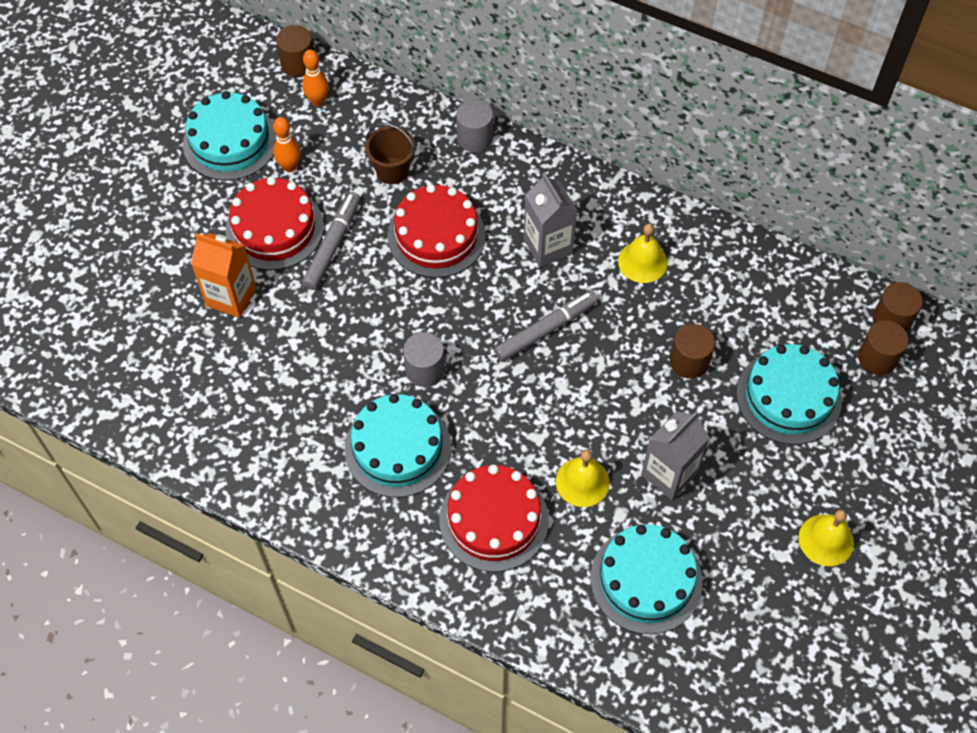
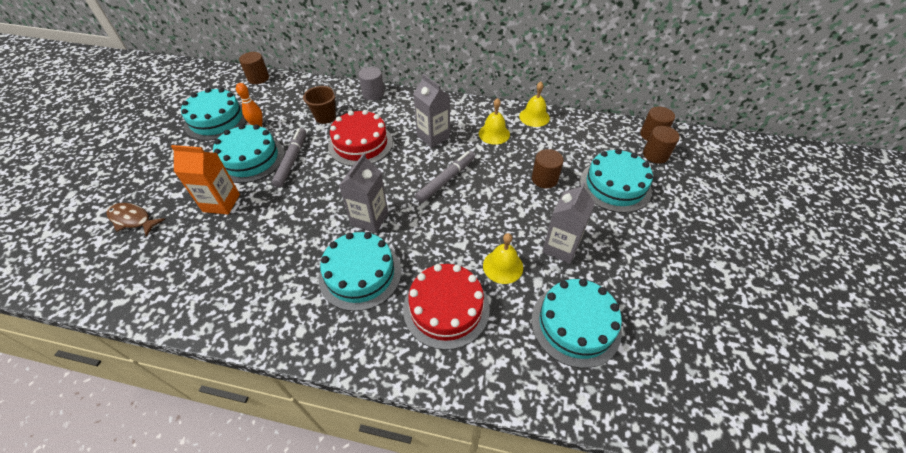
camera: 15 degrees left, 10 degrees down
(117, 297) = (132, 219): none -> brown fish
(274, 228) = (250, 159): red cake -> turquoise cake
(318, 101) = (272, 92): orange bowling pin -> none
(425, 370) = (370, 219): grey cylinder -> grey carton
(826, 540) = (685, 265): yellow bell -> yellow bell (534, 117)

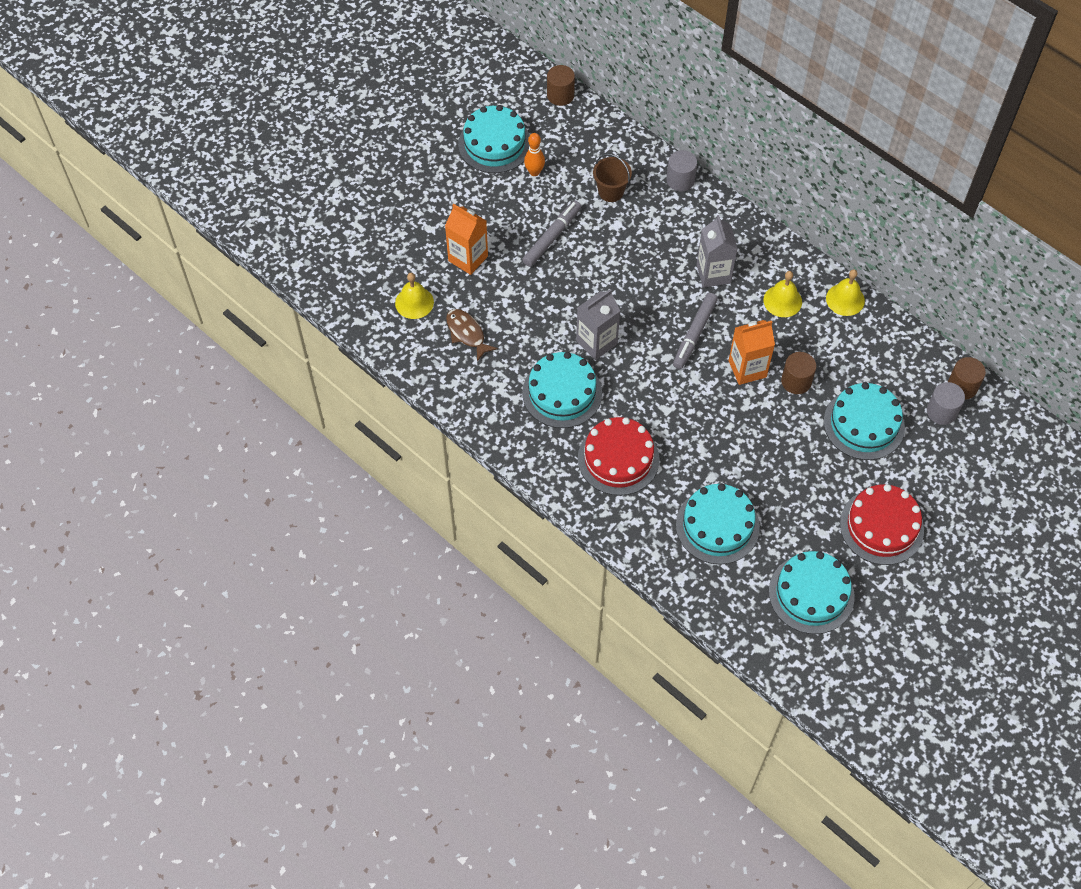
camera: 30 degrees right, 10 degrees up
(132, 219) = (385, 240): brown fish -> brown fish (467, 333)
(250, 159) = (512, 215): turquoise cake -> turquoise cake (811, 594)
(360, 144) = (631, 247): red cake -> red cake (881, 526)
(446, 180) = (694, 334): grey marker -> grey marker turned 135 degrees clockwise
(503, 186) = (747, 369): none -> orange carton
(503, 266) = (690, 448): yellow bell -> yellow bell (414, 302)
(560, 247) = (756, 457): grey carton -> none
(655, 155) = (941, 411): brown cylinder -> grey cylinder

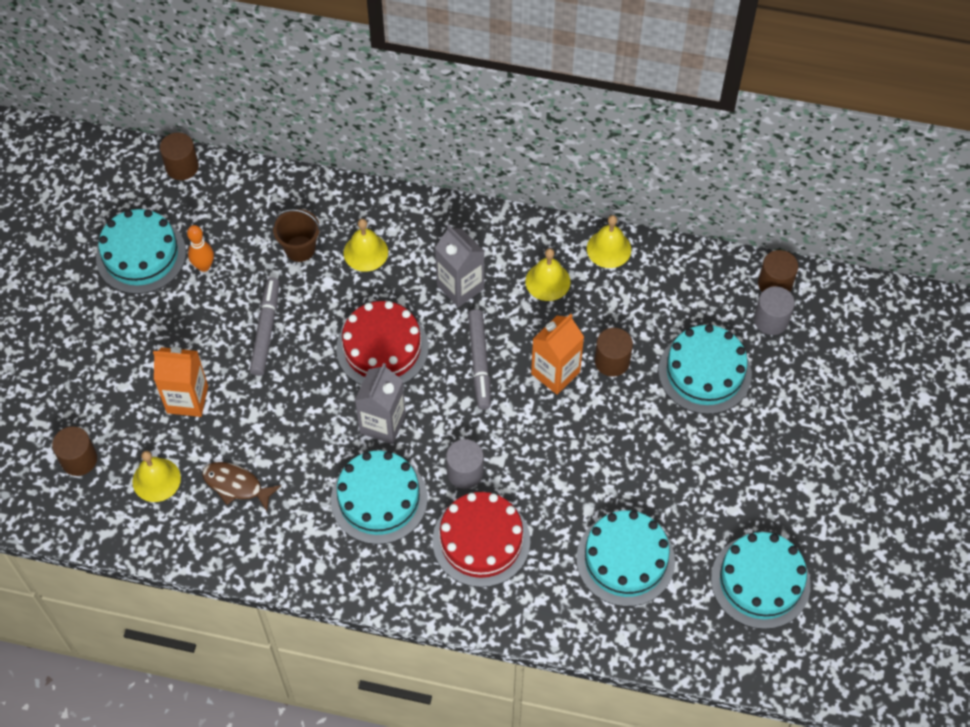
camera: 30 degrees left, 0 degrees up
(370, 263) = (79, 459): none -> brown cylinder
(657, 216) = (365, 252): none -> yellow bell
(680, 180) = (366, 201): grey cylinder -> grey cylinder (465, 472)
(881, 526) = (785, 472): red cake -> red cake (382, 348)

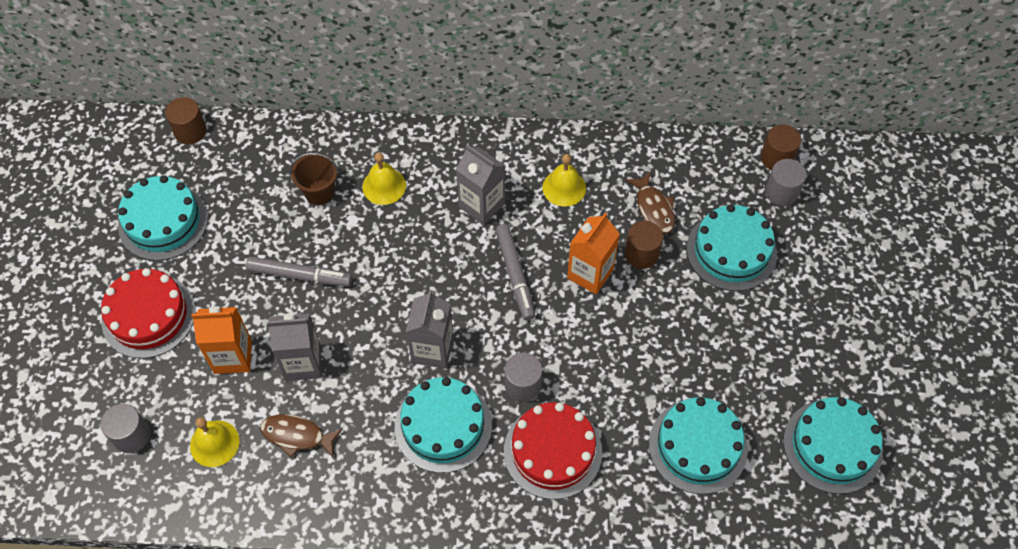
camera: 10 degrees left, 0 degrees up
(79, 459) = (131, 435): brown cylinder -> grey cylinder
(204, 266) = (228, 223): orange bowling pin -> none
(254, 416) = (303, 363): none -> grey carton
(266, 330) = (300, 275): grey marker -> grey marker turned 105 degrees clockwise
(382, 348) = (417, 275): red cake -> red cake (148, 316)
(609, 249) = (615, 148): yellow bell -> none
(635, 317) = (654, 208): none -> brown fish

